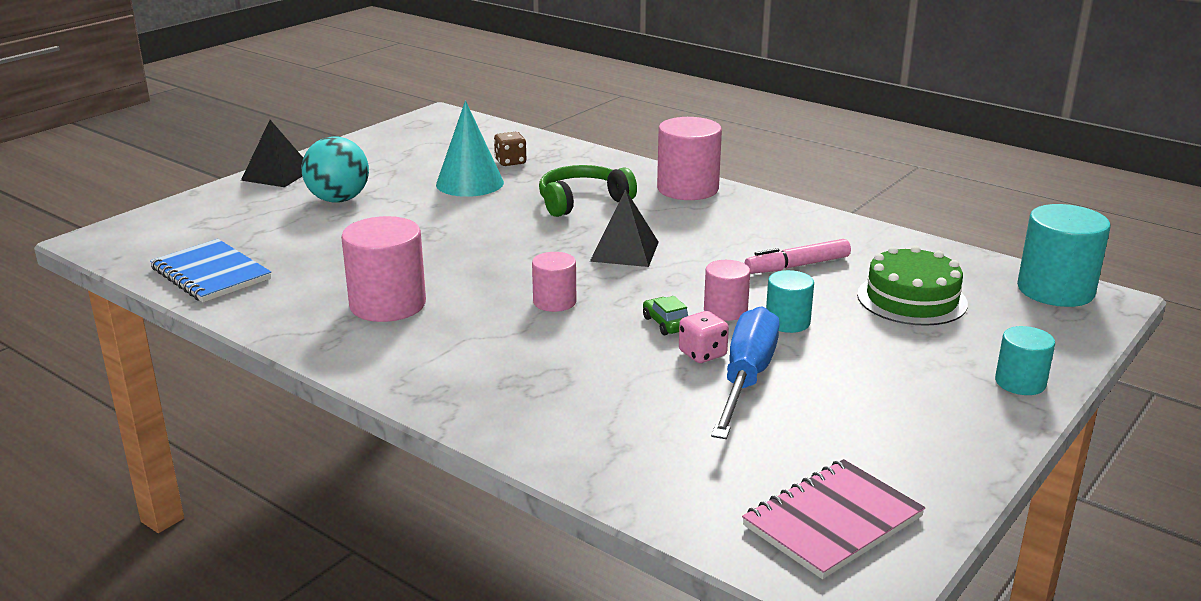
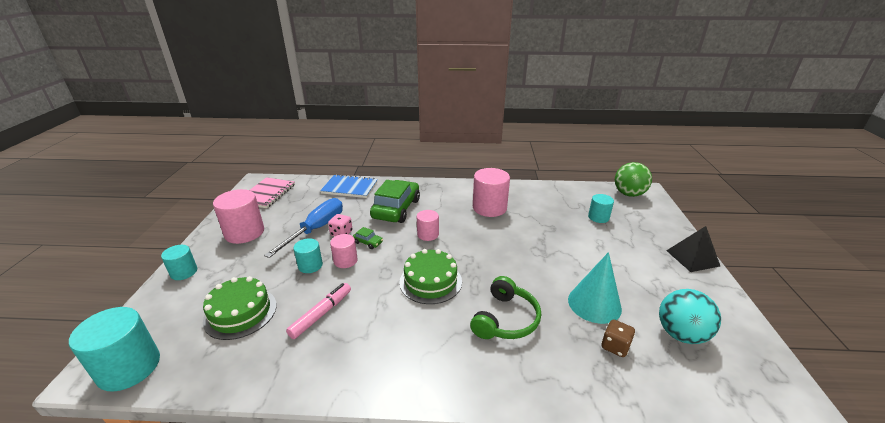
camera: 145 degrees right, 5 degrees up
(133, 245) = (628, 194): none -> green ball
(211, 274) = (574, 195): blue notebook -> blue notebook (350, 188)
(263, 237) = (598, 217): none -> turquoise cylinder
(338, 200) = (623, 253): turquoise ball -> turquoise ball (680, 334)
(555, 363) = (396, 209): none -> green car
(624, 251) = (430, 281): black pyramid -> green cake
(687, 189) = (454, 378): pink cylinder -> pink cylinder (244, 233)
(746, 378) = (316, 229): blue screwdriver -> blue screwdriver turned 135 degrees counterclockwise

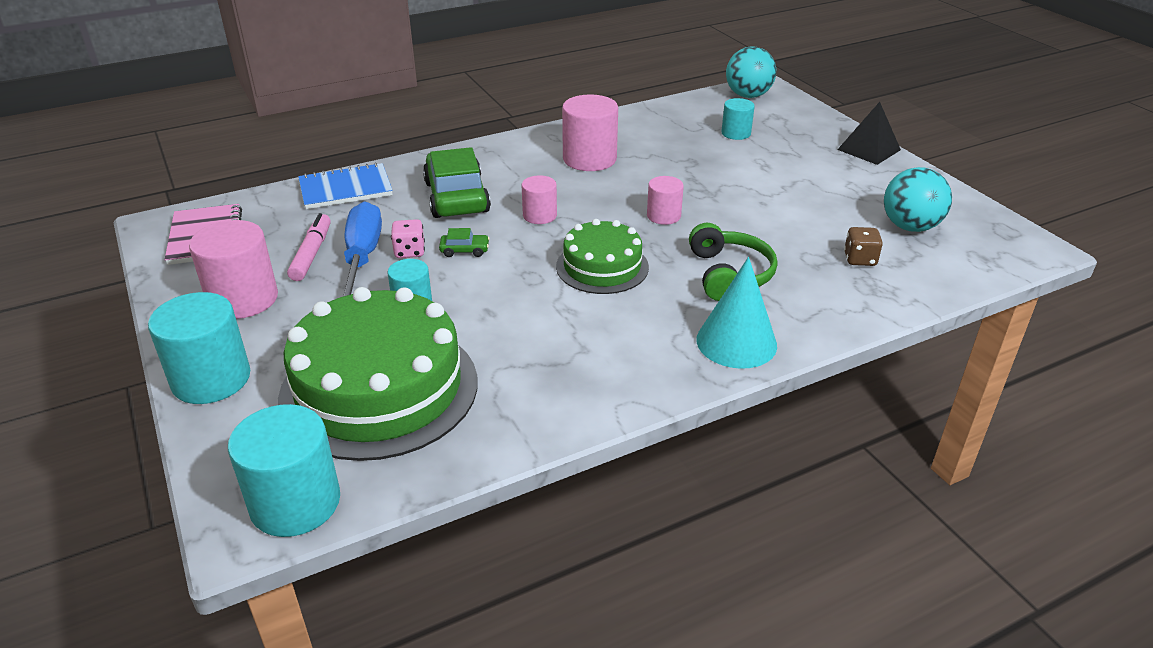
camera: 30 degrees left, 5 degrees up
(184, 272) = (211, 379): turquoise cylinder -> turquoise cylinder, size x1.74
(240, 312) = (379, 389): green cake -> green cake, size x1.77
(321, 314) = (499, 349): pink marker -> pink marker (311, 254)
(345, 261) = (458, 282): pink cylinder -> pink cylinder (663, 216)
(594, 304) = (808, 227): turquoise cone -> turquoise cone (736, 342)
(628, 194) = (748, 95): green ball -> turquoise ball

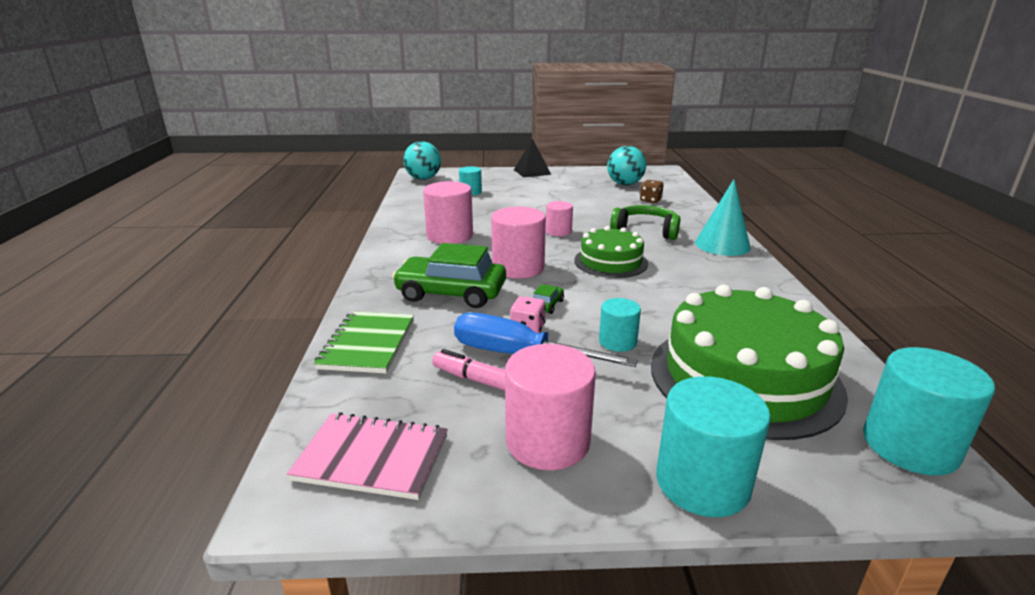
camera: 65 degrees left, 10 degrees down
(345, 189) = (368, 344): blue notebook -> green notebook
(539, 215) = (518, 268): pink cylinder -> pink cylinder, size x1.74

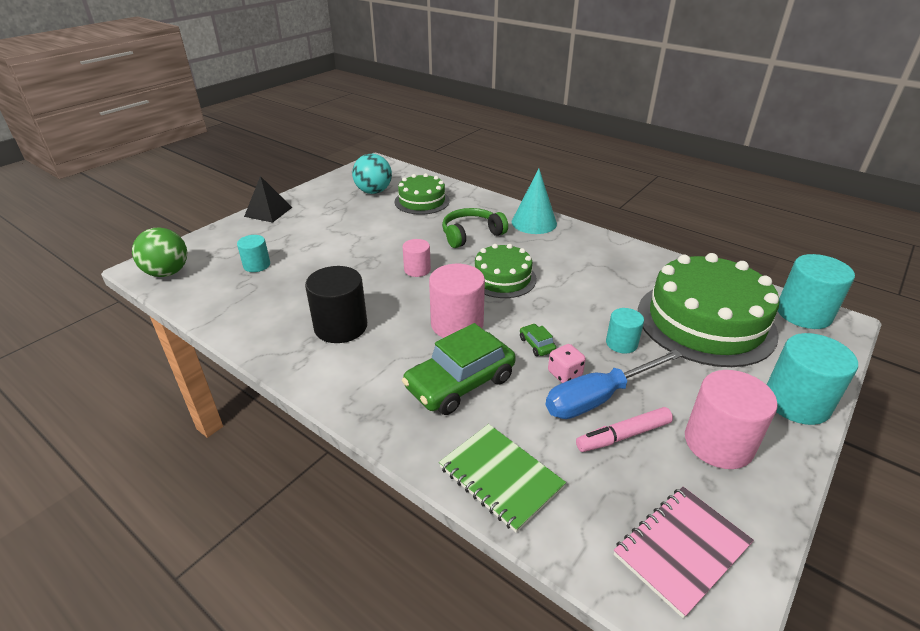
camera: 50 degrees left, 10 degrees up
(423, 179) = (167, 273): turquoise ball -> green ball
(450, 236) = (341, 327): pink cylinder -> black cylinder
(650, 200) = (422, 201): brown dice -> green cake

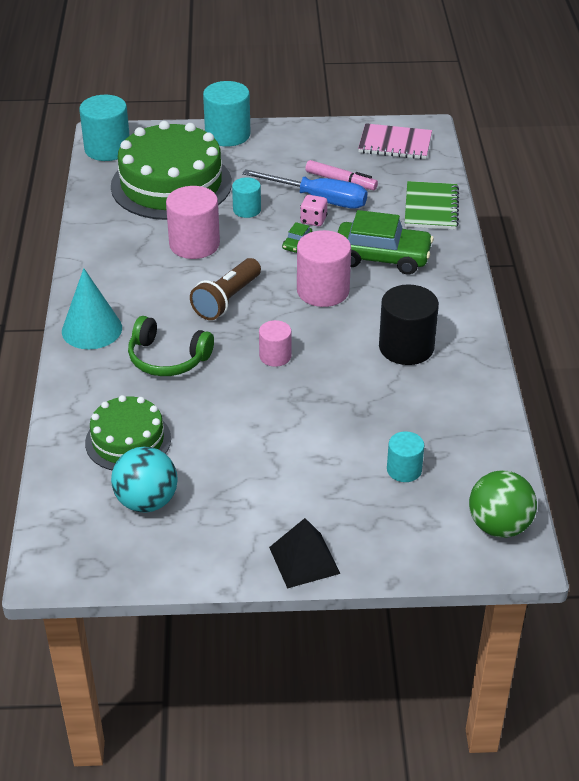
camera: 130 degrees left, 5 degrees up
(502, 278) = (227, 300): green cake -> brown flashlight
(718, 443) = (303, 151): pink cylinder -> pink cylinder (194, 244)

